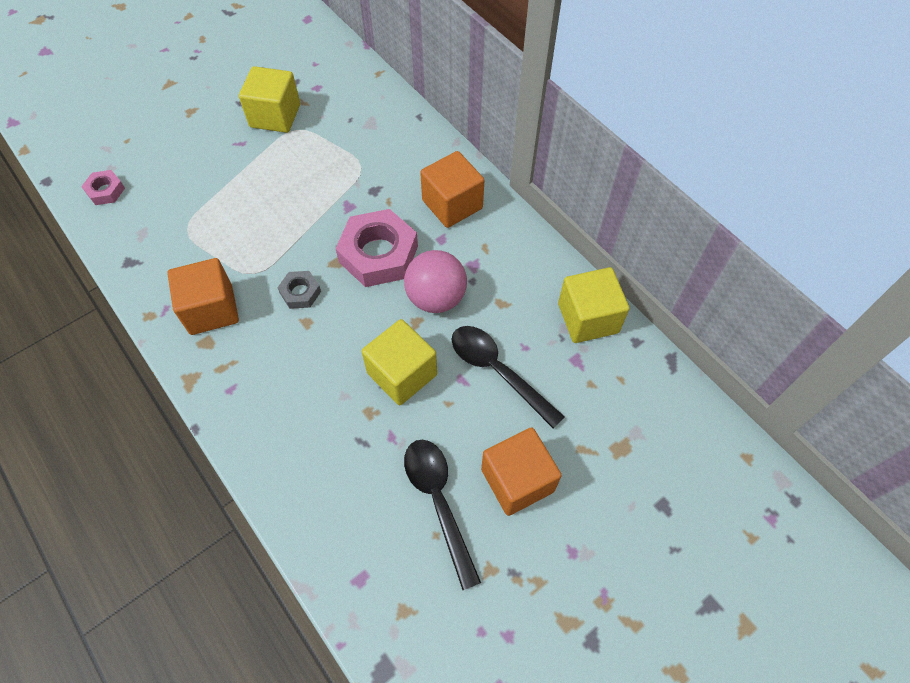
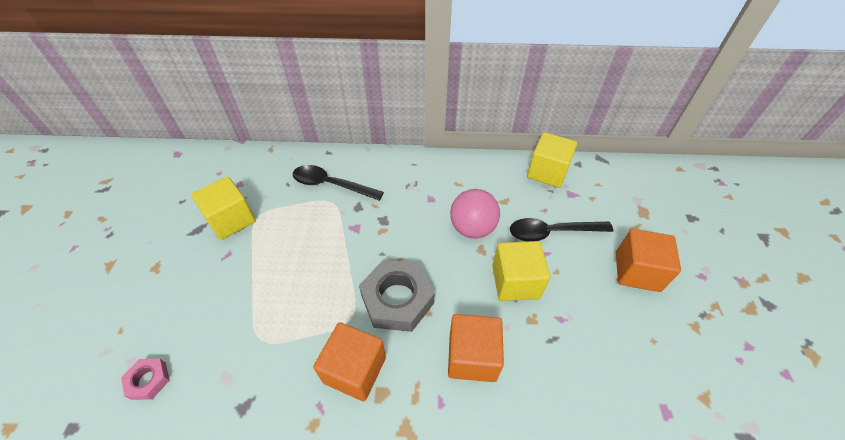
camera: 50 degrees left, 10 degrees down
(300, 292) = (397, 299): grey nut -> grey nut, size x2.02
(378, 254) = (410, 236): pink nut -> none
(438, 502) = (629, 323): black spoon -> black spoon (331, 185)
(452, 204) = (411, 178): orange cube -> orange cube (472, 357)

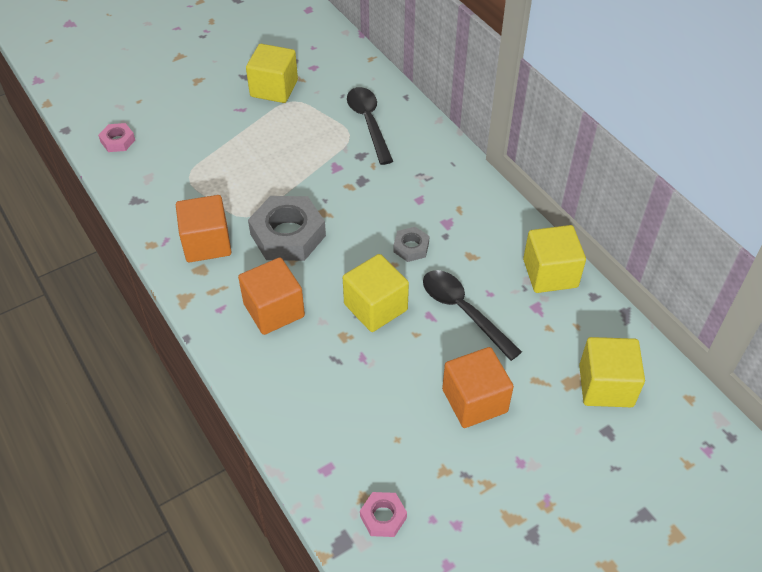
camera: 55 degrees right, 0 degrees up
(472, 228) = (411, 247): pink ball -> grey nut
(654, 198) = (606, 386): none -> yellow cube
(729, 395) = (383, 517): none -> pink nut

